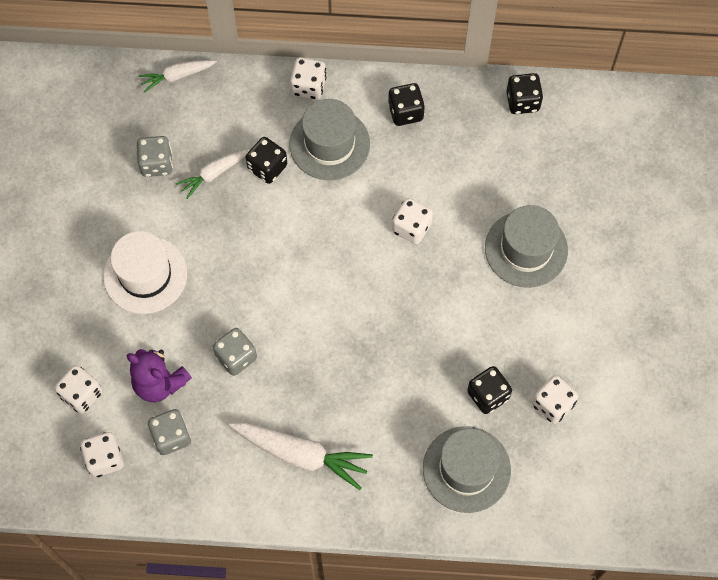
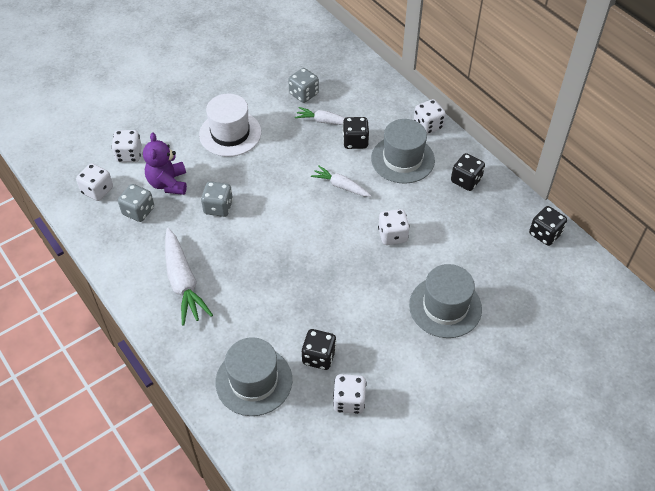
camera: 50 degrees right, 15 degrees down
(177, 76) = (366, 68): white carrot -> white carrot (341, 186)

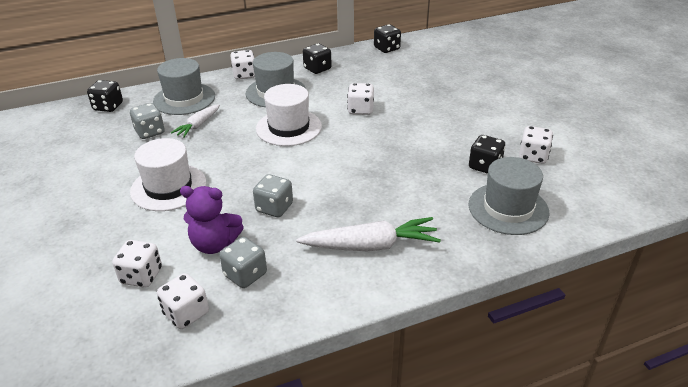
camera: 75 degrees left, 15 degrees down
(341, 186) = (289, 127): white carrot -> white hat
(355, 141) = (237, 112): black dice -> black dice (108, 107)
(445, 307) = (444, 98): grey hat -> grey hat (184, 99)

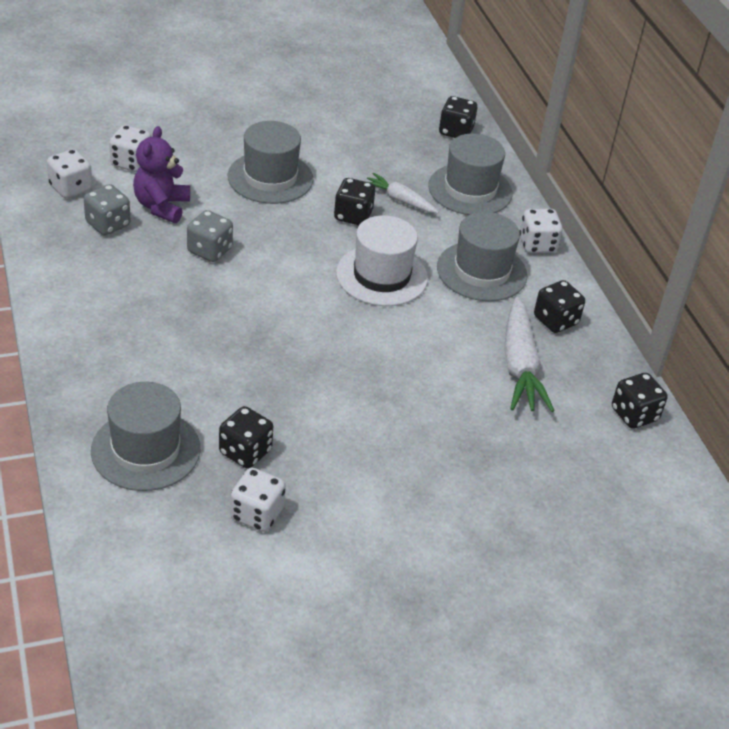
camera: 90 degrees right, 5 degrees up
(150, 132) = (389, 163): grey dice -> none
(168, 187) = (270, 178): white hat -> grey hat
(219, 143) = (353, 216): none -> black dice
(360, 110) = (420, 350): white dice -> none
(371, 245) = (119, 315): white carrot -> white carrot (520, 366)

